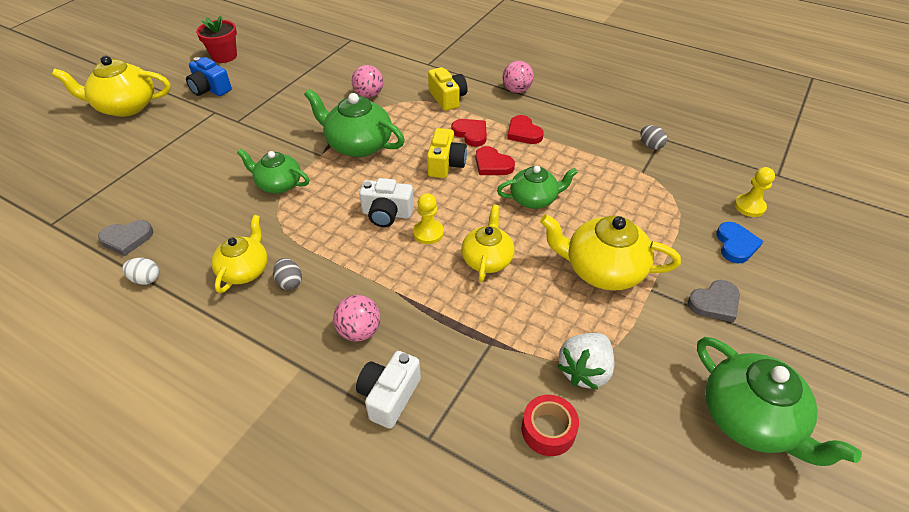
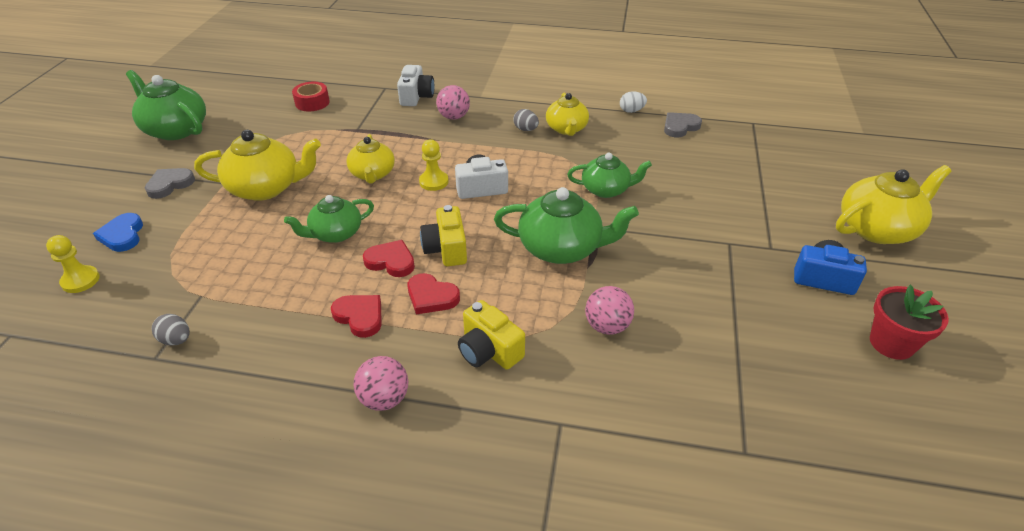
camera: 160 degrees right, 5 degrees down
(585, 371) = (287, 129): white strawberry -> none

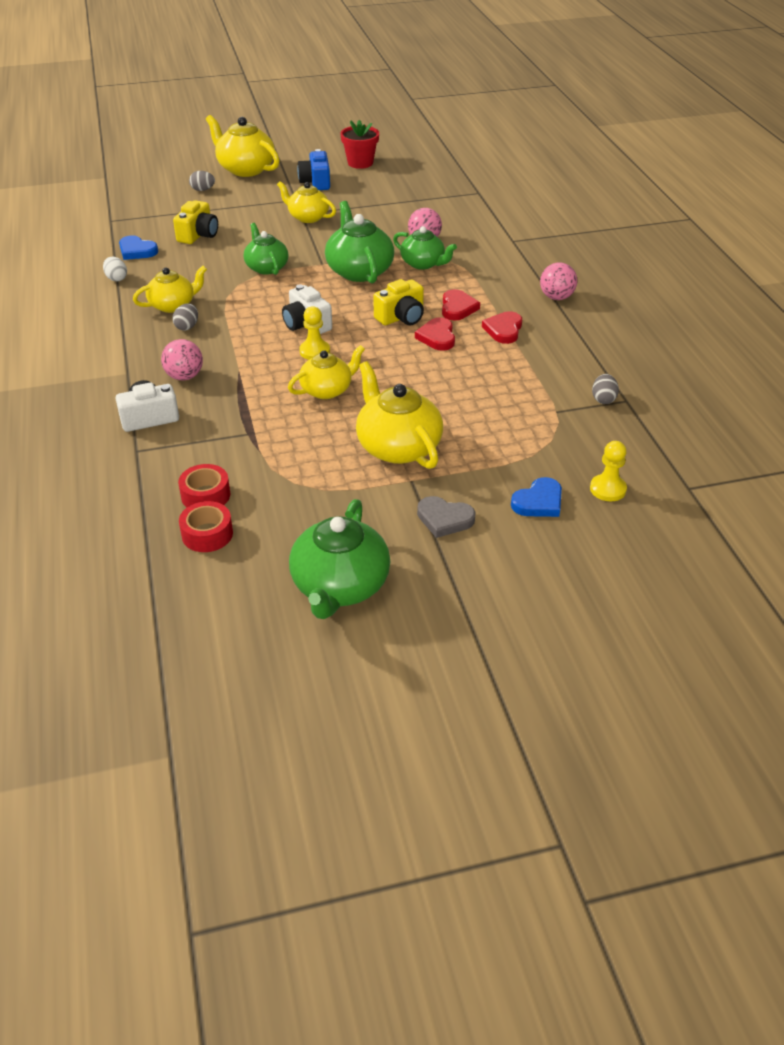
camera: 115 degrees left, 0 degrees up
(277, 97) = (207, 534): none -> red tape
(335, 233) = (428, 376): green teapot -> green teapot (423, 263)
(489, 350) = (484, 274): yellow camera -> yellow camera (198, 235)
(680, 127) = (137, 251): grey heart -> blue heart
(716, 245) = (307, 217): none -> yellow teapot
(816, 186) = (203, 190): none -> grey egg

